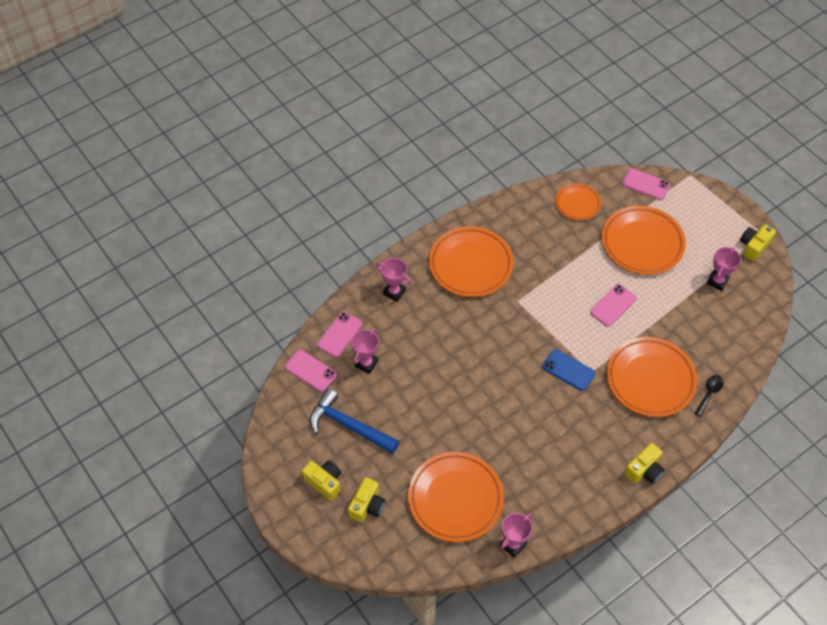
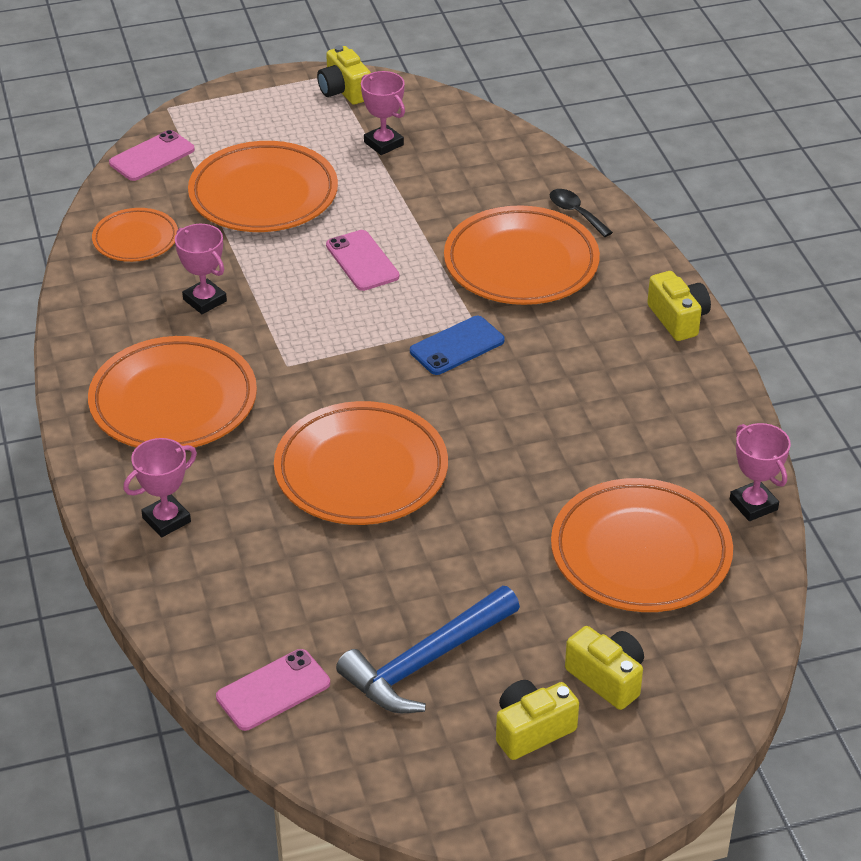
camera: 70 degrees left, 15 degrees down
(339, 334) = (214, 624): pink phone -> none
(366, 363) = (302, 601): pink trophy -> pink trophy (204, 300)
(459, 358) = (361, 471): none -> orange plate

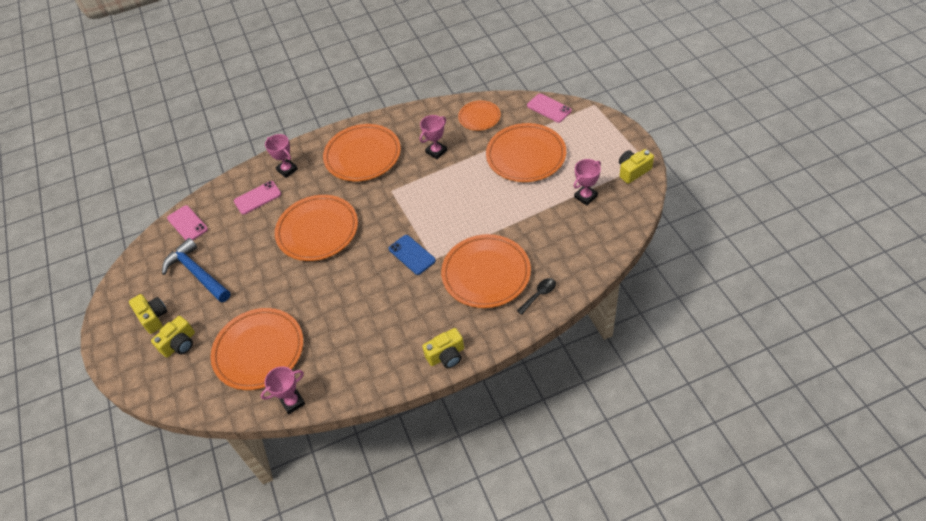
camera: 90 degrees right, 10 degrees up
(362, 261) = (477, 205): pink phone -> pink phone (257, 198)

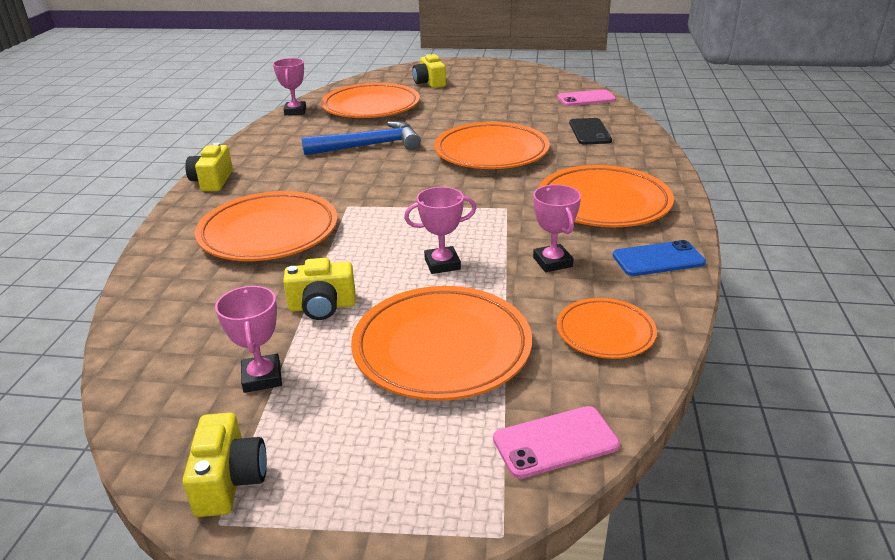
camera: 115 degrees right, 20 degrees down
(153, 317) = (475, 77): yellow camera -> yellow camera (322, 306)
(197, 273) = (507, 96): blue hammer -> blue hammer (369, 146)
(257, 198) = (589, 132): pink phone -> black phone
(287, 170) = (625, 153): pink trophy -> pink trophy (442, 264)
(412, 255) = (374, 195): blue phone -> blue phone (658, 259)
(539, 295) = (176, 259): black spoon -> none

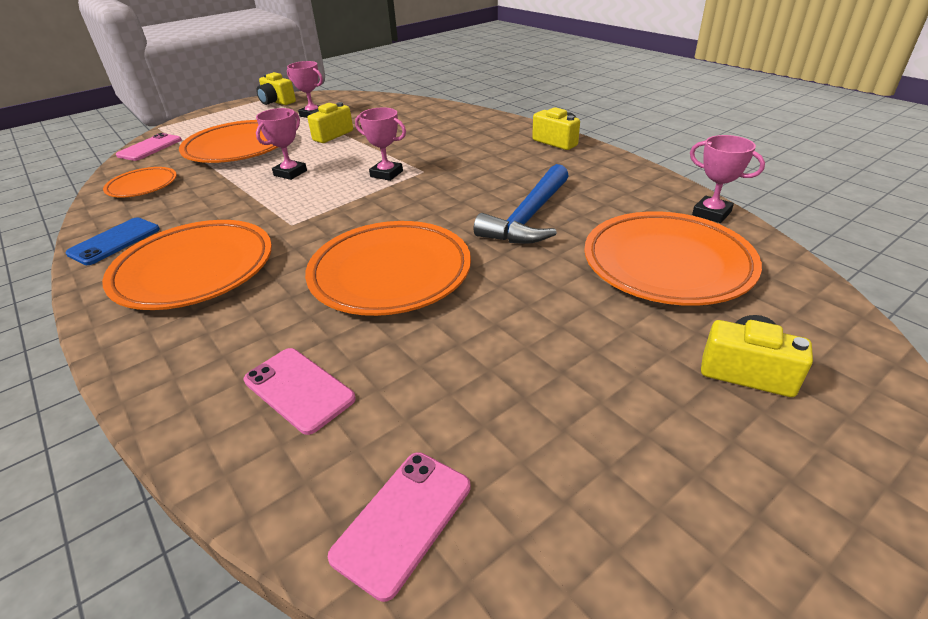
camera: 135 degrees right, 5 degrees up
(269, 233) = (435, 141): orange plate -> none
(552, 262) = (208, 204): pink trophy -> pink trophy (386, 174)
(589, 132) = (299, 389): black phone -> pink phone

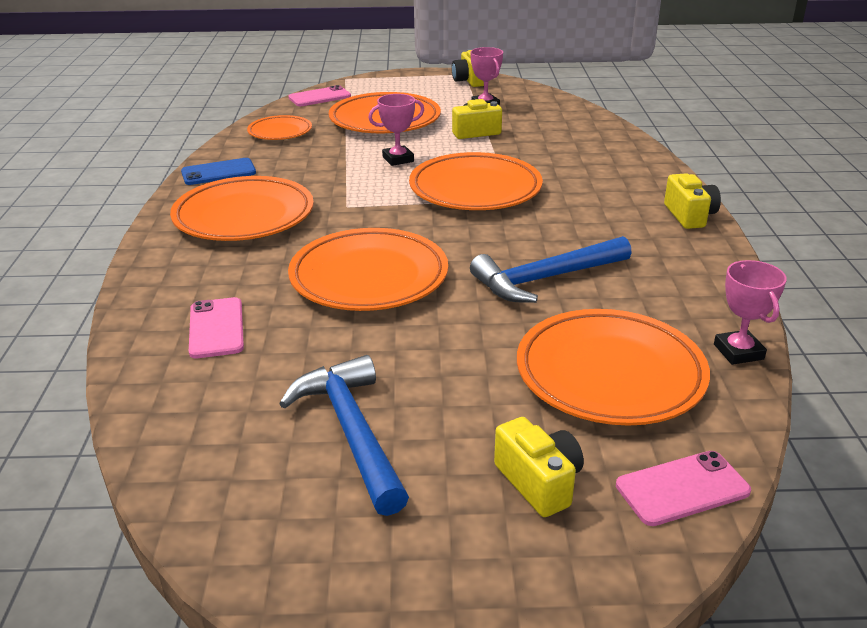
camera: 35 degrees right, 5 degrees down
(386, 174) = (475, 189): pink trophy -> orange plate
(403, 520) = (185, 431): pink phone -> pink phone (682, 488)
(561, 417) = (352, 432): none -> blue hammer

